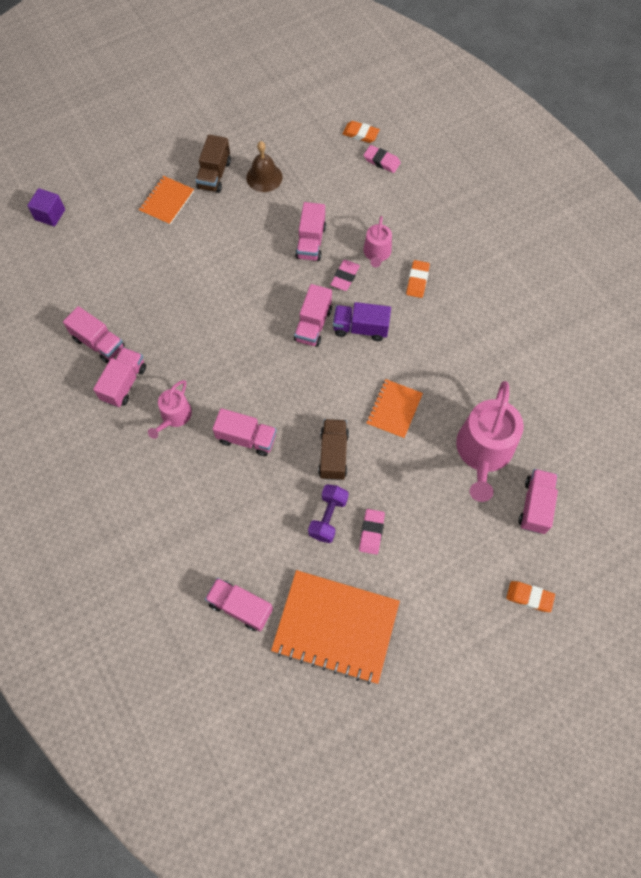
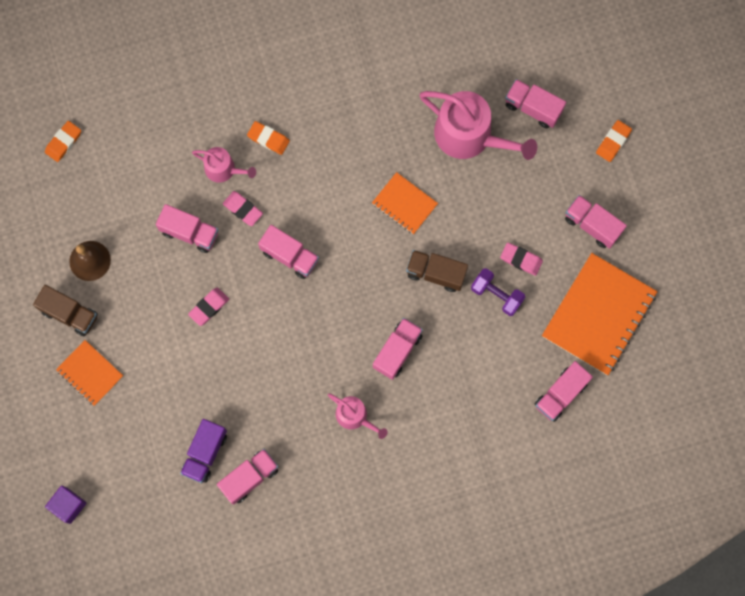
camera: 75 degrees left, 10 degrees up
(124, 383) = (304, 459): pink truck -> pink truck (592, 225)
(360, 328) = (307, 210): purple truck -> purple truck (205, 453)
(381, 161) = (107, 130): pink eraser -> pink eraser (209, 307)

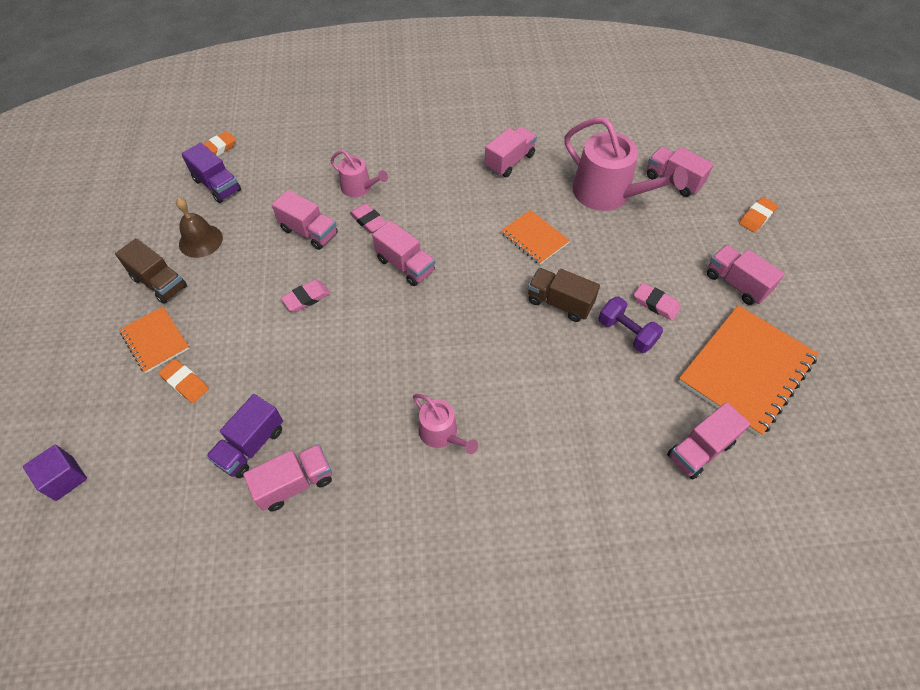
camera: 10 degrees right, 20 degrees down
(81, 190) = (217, 185): none -> purple truck
(268, 139) = (409, 171): orange eraser -> orange eraser (185, 383)
(397, 351) = (505, 371): pink truck -> pink truck (509, 161)

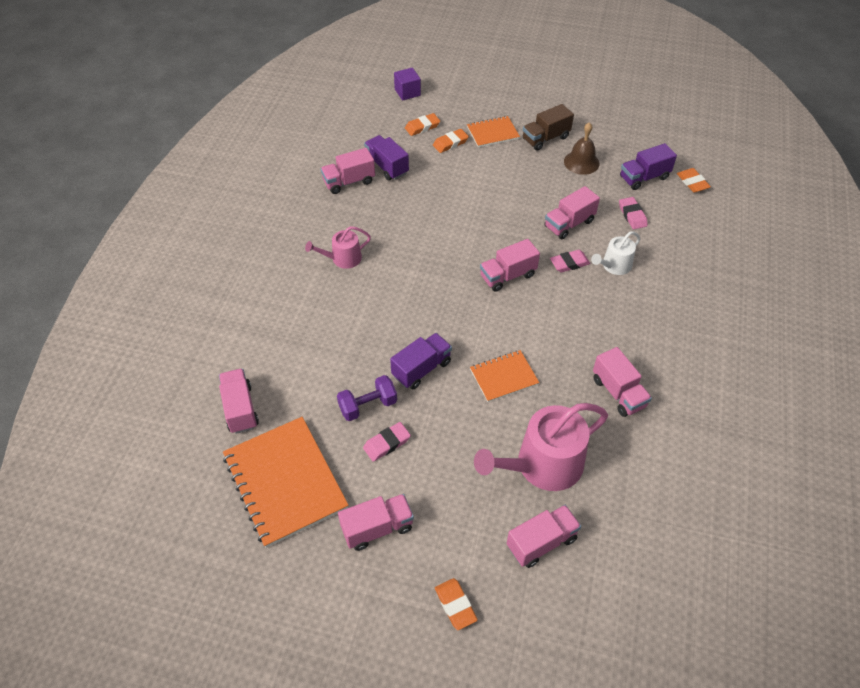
camera: 110 degrees right, 5 degrees down
(152, 429) = (422, 127): none -> orange eraser
(295, 483) = (349, 182): pink truck -> pink truck turned 75 degrees clockwise
(306, 298) = (498, 211): pink eraser -> pink eraser (632, 215)
(359, 187) = (614, 266): pink watering can -> white watering can
(559, 303) = (421, 369): brown truck -> purple truck

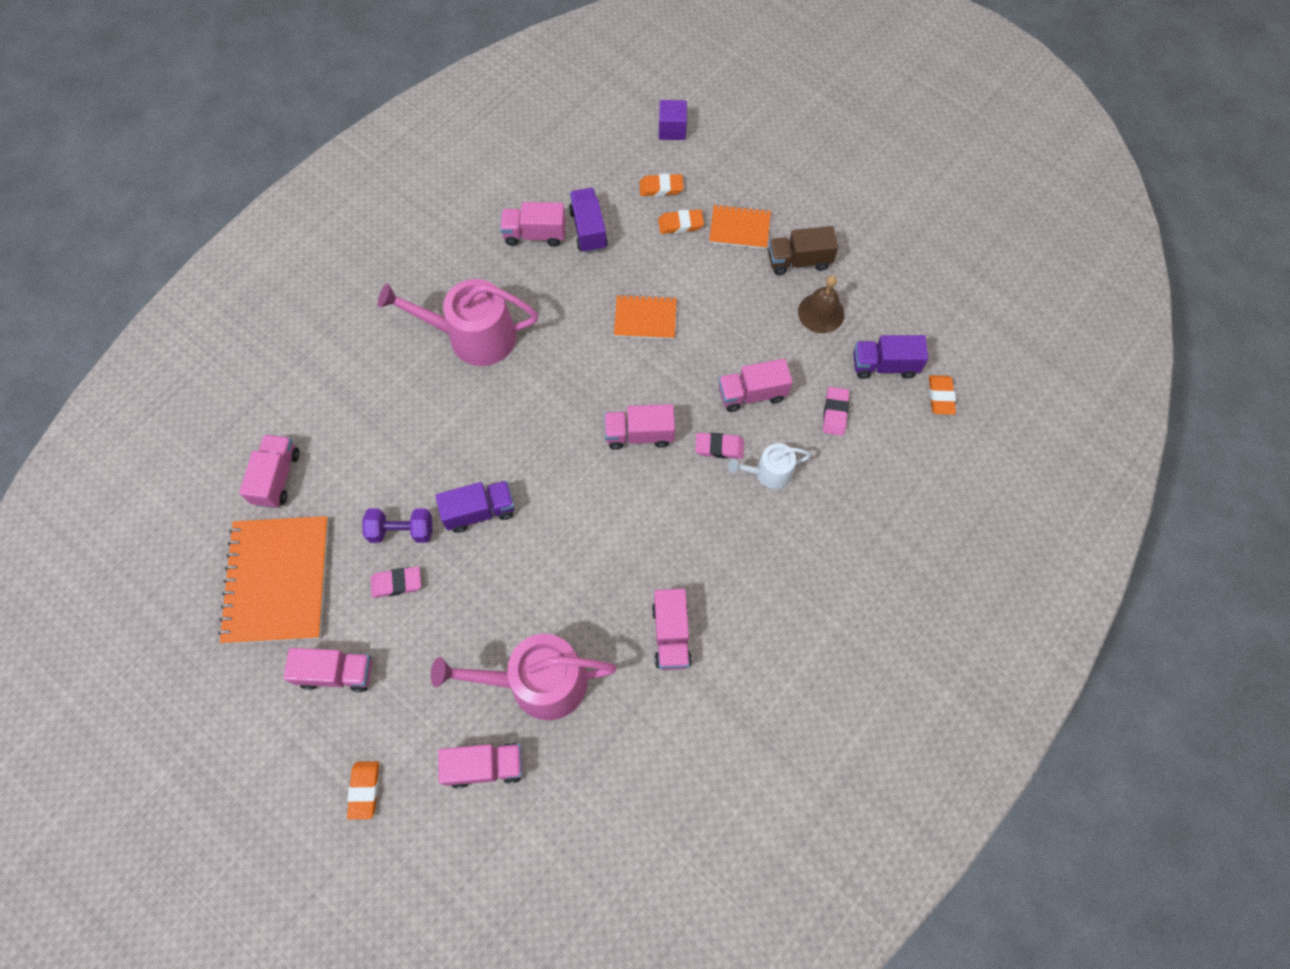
camera: 25 degrees right, 15 degrees up
(342, 259) = (473, 336): pink watering can -> pink watering can, size x1.88
(504, 377) = (559, 560): orange notebook -> orange notebook (645, 318)

